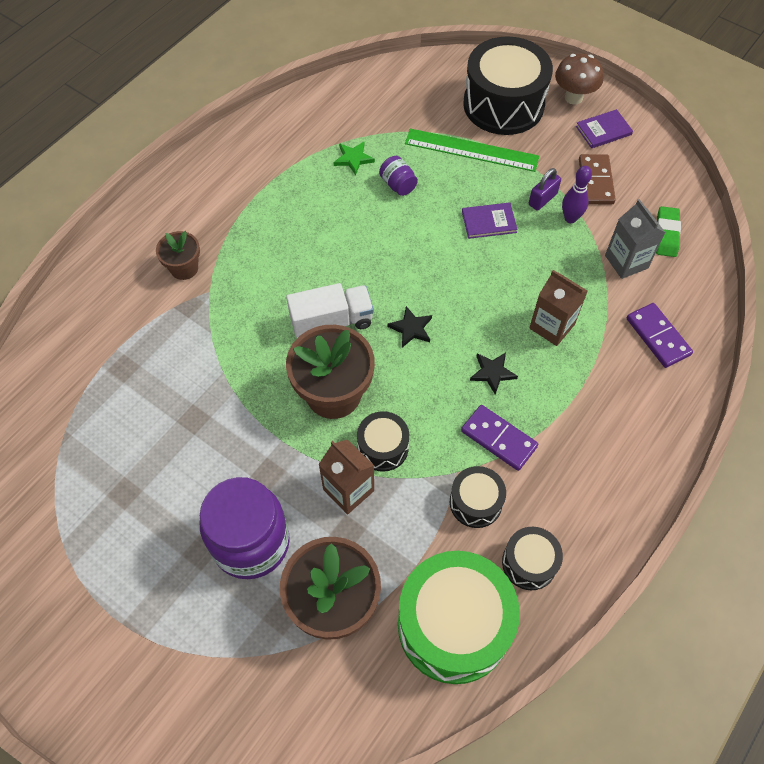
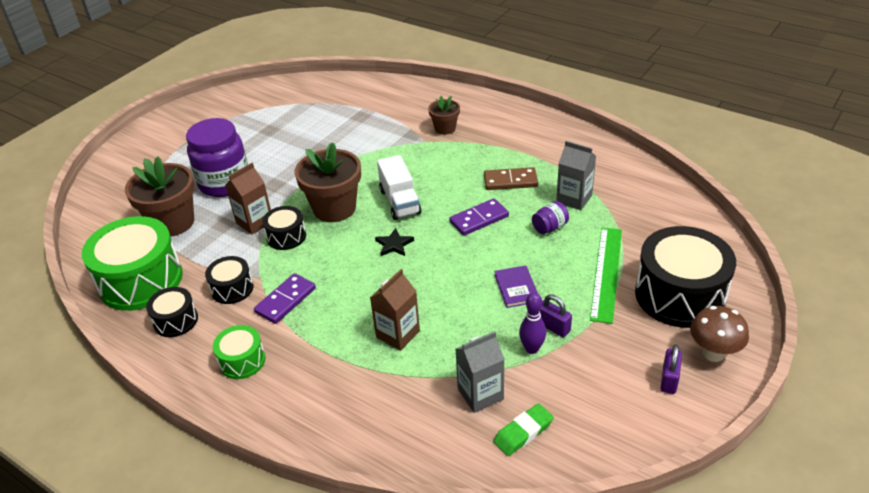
camera: 90 degrees right, 20 degrees down
(353, 159) = (574, 199): green star -> grey carton
(492, 373) = (349, 295): black star -> none
(592, 476) = (242, 361): none -> green drum
(595, 181) = (588, 370): brown domino -> brown domino (510, 181)
(603, 130) = (669, 379): purple book -> purple padlock
(658, 337) = (386, 417): purple domino -> purple domino (479, 219)
(666, 234) = (523, 432): green eraser -> green eraser turned 45 degrees counterclockwise

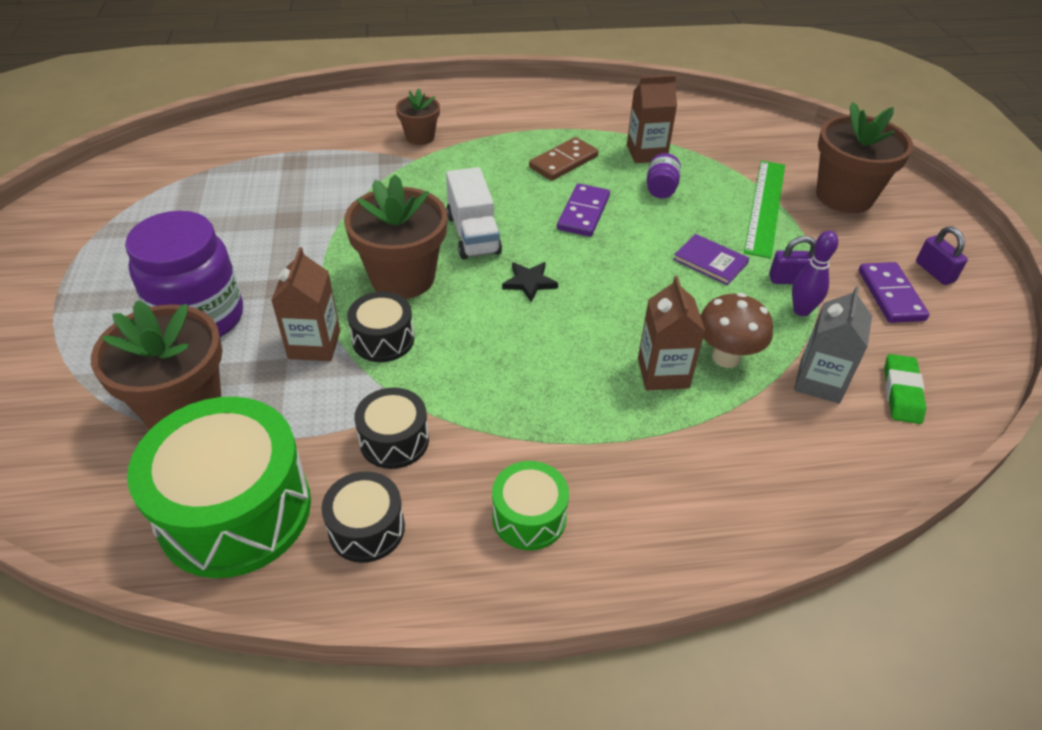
camera: 45 degrees left, 5 degrees up
(285, 300) = (485, 413): purple domino -> purple domino (890, 295)
(400, 202) = (473, 234): white truck -> white truck turned 45 degrees clockwise
(574, 199) = (646, 153): grey carton -> brown carton
(606, 273) = (765, 207): green ruler -> green ruler turned 45 degrees clockwise
(679, 295) = (844, 196): black drum -> brown flower pot
(713, 353) = (932, 231): brown mushroom -> brown mushroom (726, 357)

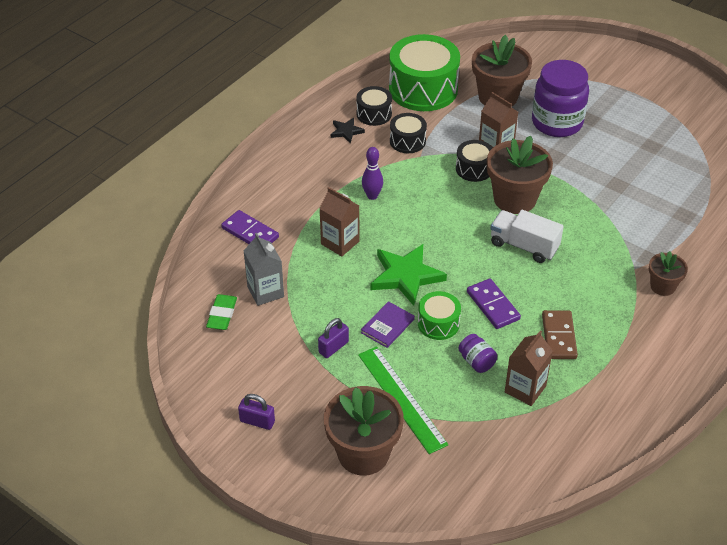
camera: 135 degrees right, 0 degrees up
(529, 282) = (457, 241): black star -> black star (346, 131)
(529, 517) = (325, 154): green drum -> green drum (438, 323)
(632, 288) = (406, 276): none -> green star
(710, 261) = (387, 326): purple book -> purple book turned 45 degrees counterclockwise
(726, 357) = (320, 272): brown mushroom -> none
(801, 310) = (309, 329): purple bowling pin -> purple bowling pin (372, 196)
(890, 295) = (270, 379): purple domino -> purple domino (250, 232)
(901, 392) = (222, 315): green eraser -> green eraser turned 45 degrees clockwise

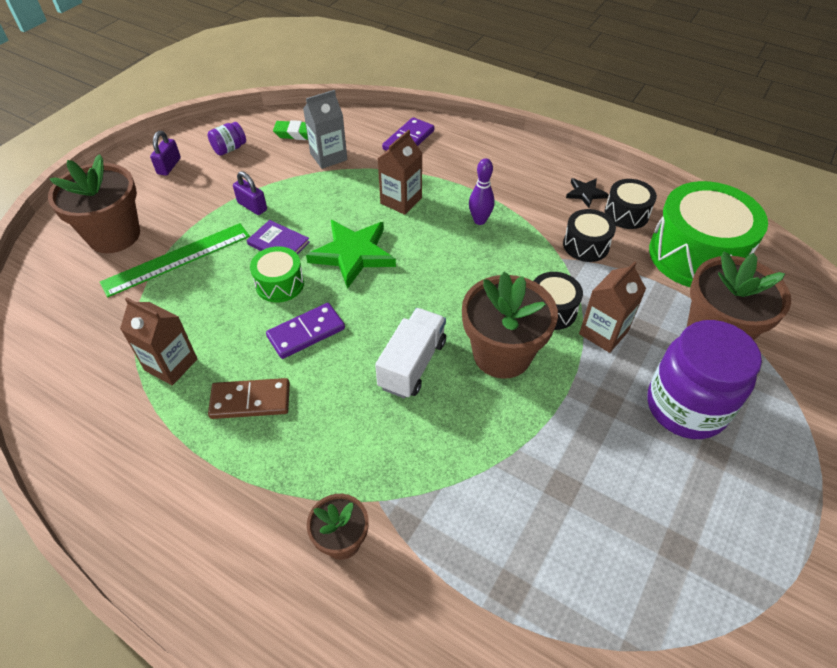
camera: 85 degrees right, 5 degrees up
(476, 362) = (219, 319): purple jar -> purple jar (229, 149)

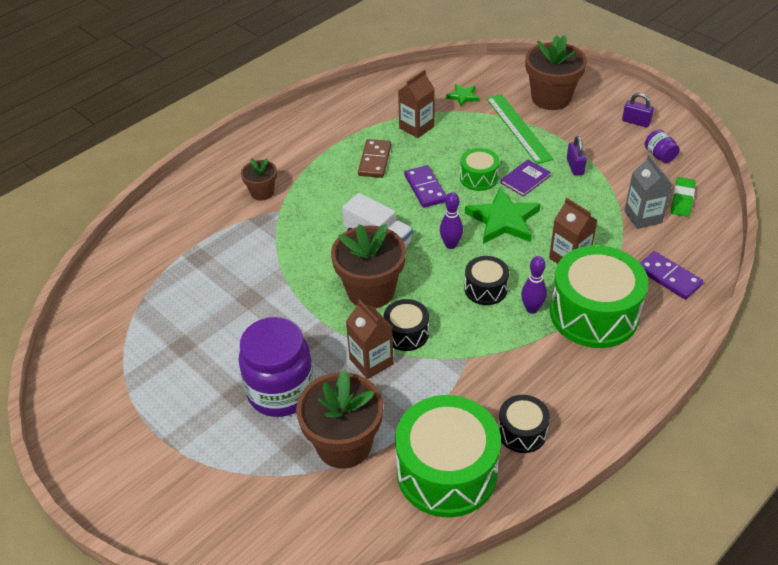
camera: 105 degrees right, 5 degrees down
(98, 322) = (463, 96): none -> green star
(252, 206) = (575, 167): purple padlock -> purple padlock turned 60 degrees counterclockwise
(404, 293) = (450, 245): none -> purple bowling pin
(470, 181) = (594, 313): none -> green drum
(585, 193) = (561, 405): black star -> none
(586, 245) = (481, 381): black drum -> black drum (485, 289)

